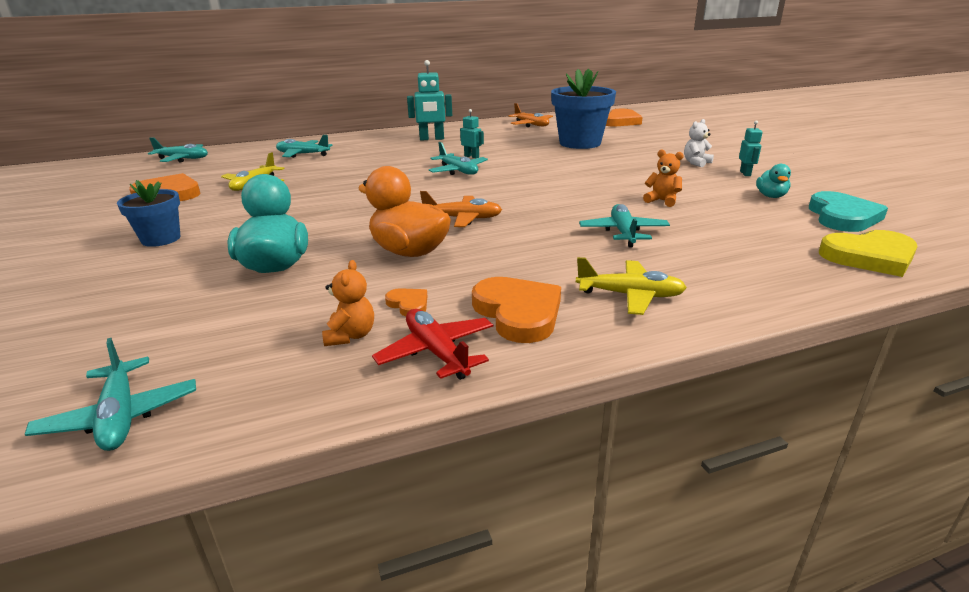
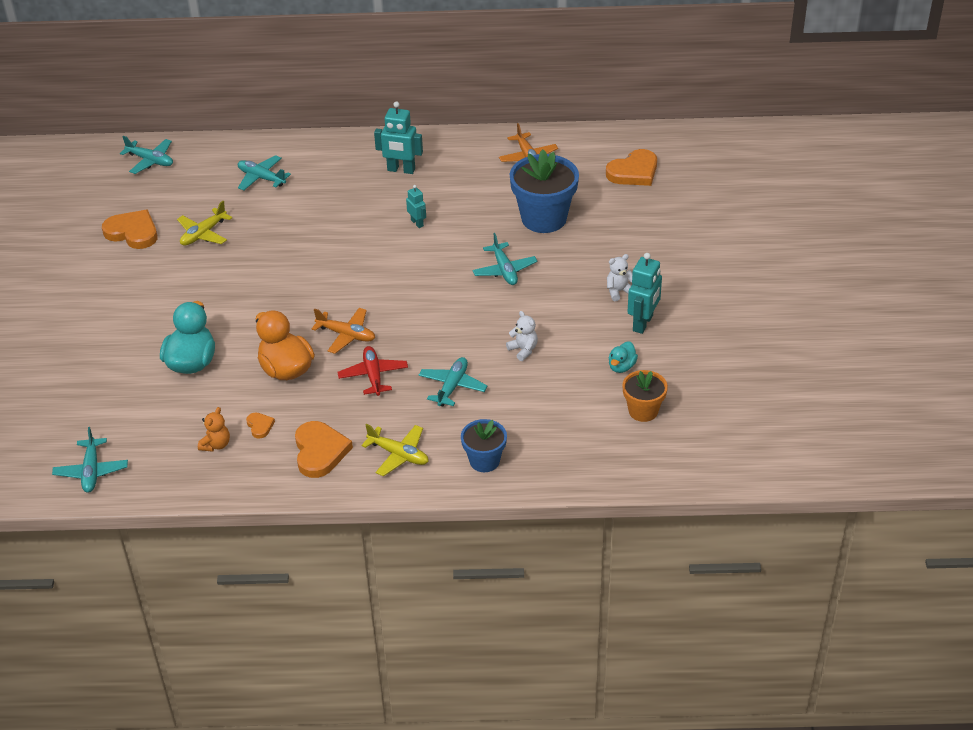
camera: 20 degrees right, 15 degrees up
(161, 239) = (121, 307): blue flower pot -> blue flower pot (484, 461)
(436, 352) = (256, 471): red plane -> red plane (373, 376)
(458, 171) = (387, 251): turquoise plane -> turquoise plane (504, 270)
(662, 201) = (523, 350): orange teddy bear -> white teddy bear
(745, 173) = (643, 323): turquoise robot -> turquoise robot, size x1.77
(842, 217) = (643, 411): turquoise heart -> orange flower pot
(869, 257) = (598, 462): yellow heart -> none

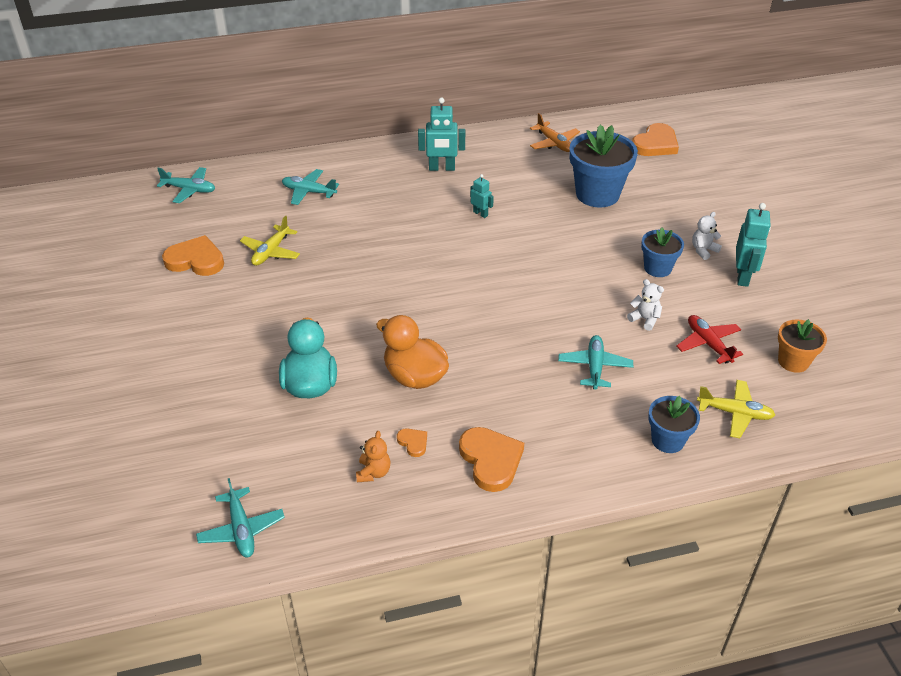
camera: 15 degrees left, 0 degrees up
(346, 335) = (462, 331): orange plane -> none
(373, 376) = (509, 368): red plane -> red plane (708, 344)
(398, 455) = (576, 449): yellow plane -> yellow plane (735, 413)
(504, 270) = (586, 246): turquoise plane -> none
(563, 303) = (657, 268): none -> blue flower pot
(621, 366) = (747, 321): turquoise duck -> none

